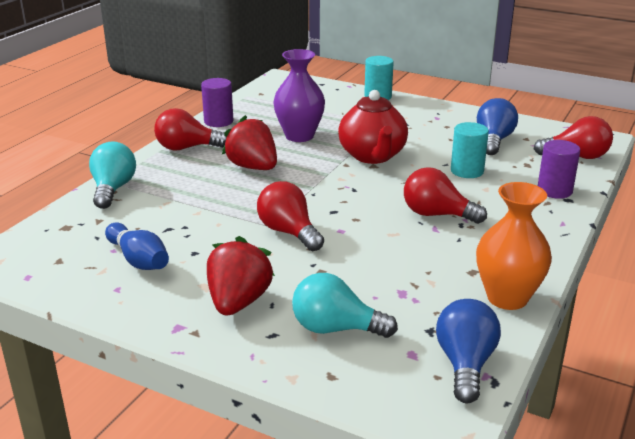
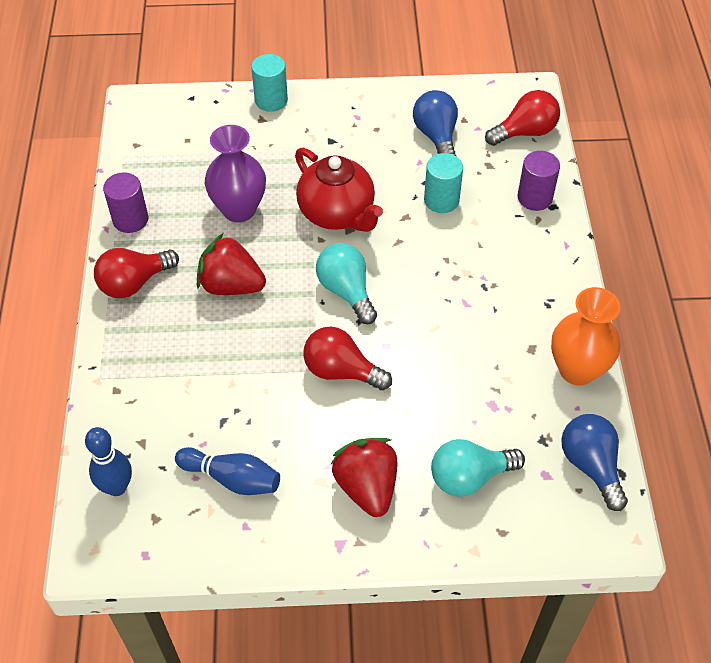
camera: 30 degrees left, 25 degrees up
(53, 236) = (117, 487): none -> blue bowling pin
(113, 189) = (113, 388): turquoise light bulb -> turquoise light bulb (346, 291)
(436, 214) = (455, 282): red light bulb -> none

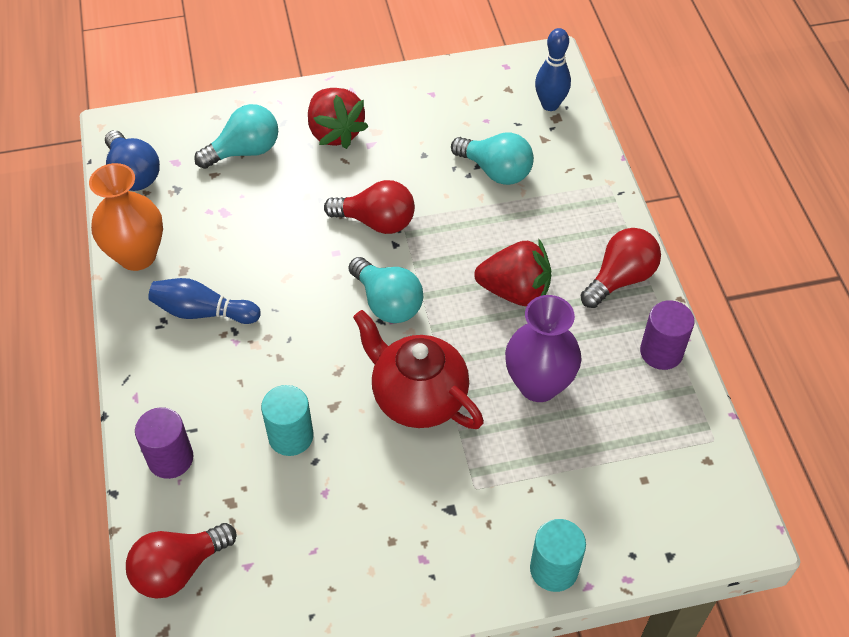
camera: 170 degrees right, 0 degrees up
(207, 410) = (496, 171): none -> turquoise light bulb
(232, 478) = (454, 123): blue bowling pin -> blue bowling pin (203, 312)
(436, 136) = (305, 540): blue light bulb -> none

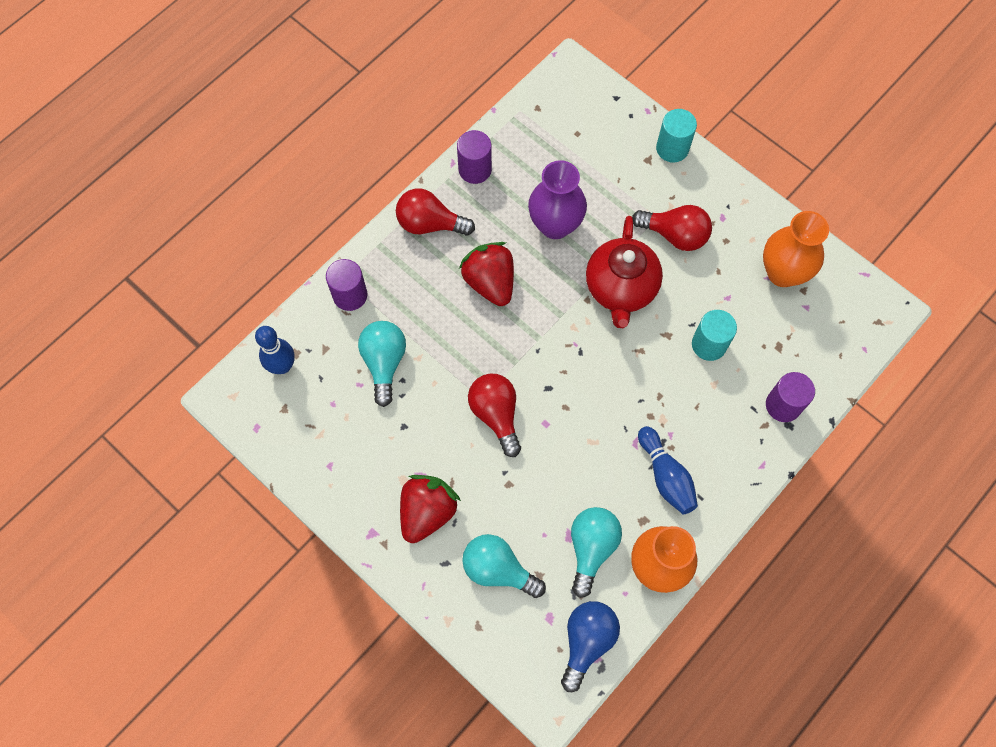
camera: 125 degrees left, 15 degrees up
(178, 569) = (841, 343): red light bulb -> red light bulb (675, 235)
(306, 572) = (783, 272): none -> orange vase
(387, 303) = (562, 357): turquoise light bulb -> turquoise light bulb (591, 548)
(585, 180) = (350, 295): none -> purple cylinder

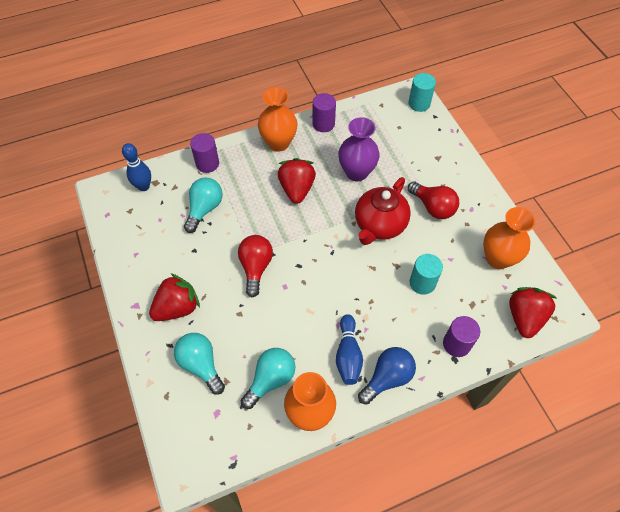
camera: 25 degrees right, 10 degrees down
(430, 224) = (278, 143): red light bulb -> orange vase
(587, 641) = (232, 441): blue light bulb -> blue light bulb (387, 378)
(672, 148) = (457, 157): turquoise cylinder -> turquoise cylinder (419, 104)
(845, 336) = (524, 317): none -> red strawberry

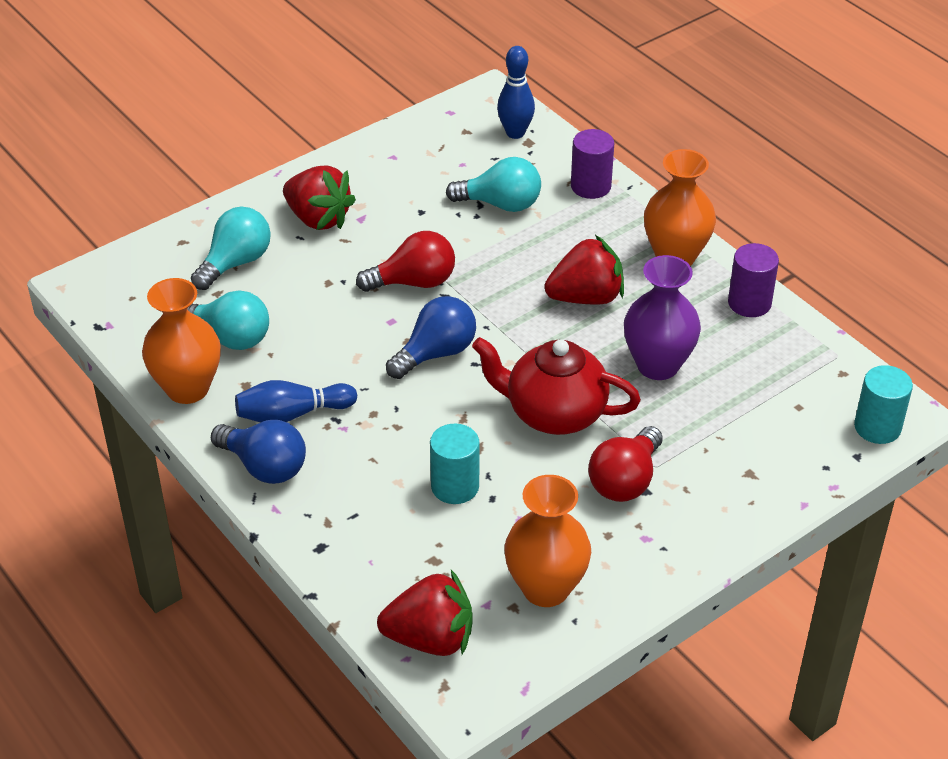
camera: 75 degrees right, 15 degrees down
(318, 269) = (436, 353): none -> blue light bulb
(456, 344) = (349, 546): purple cylinder -> none

